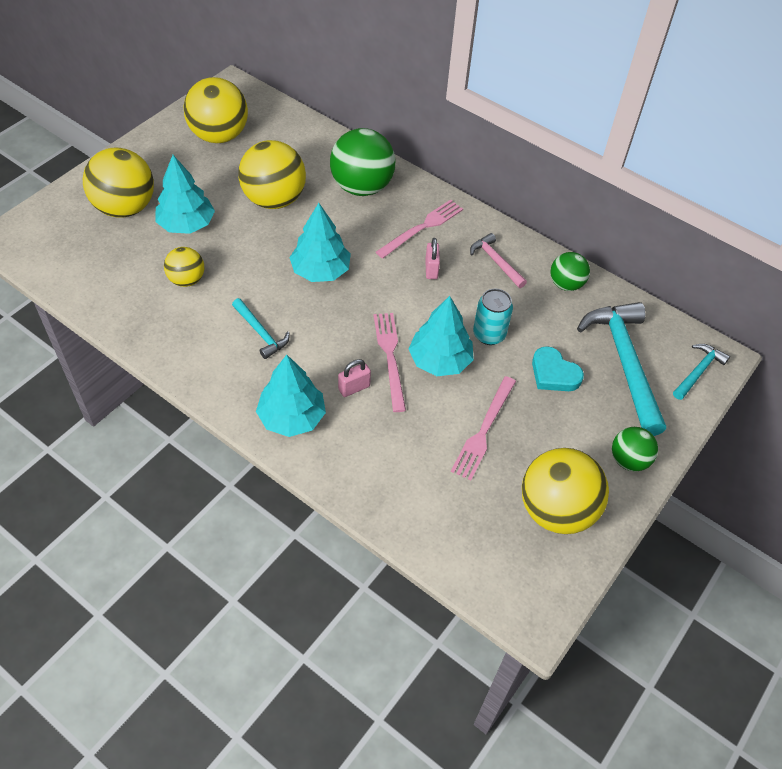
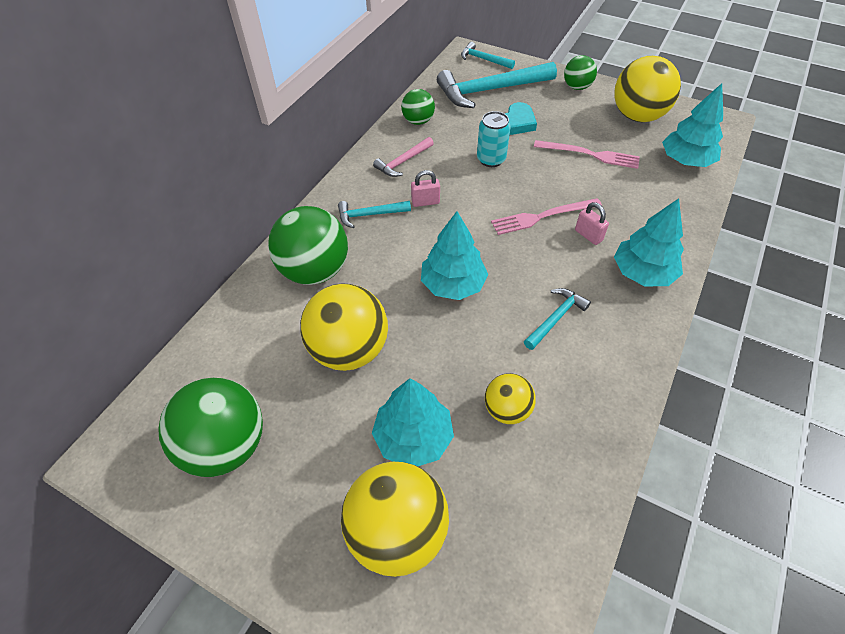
camera: 95 degrees left, 0 degrees up
(219, 136) = (226, 445): yellow ball -> green ball
(422, 228) = (369, 215): pink fork -> turquoise hammer
(439, 360) = (532, 185): turquoise tree -> turquoise tree (686, 161)

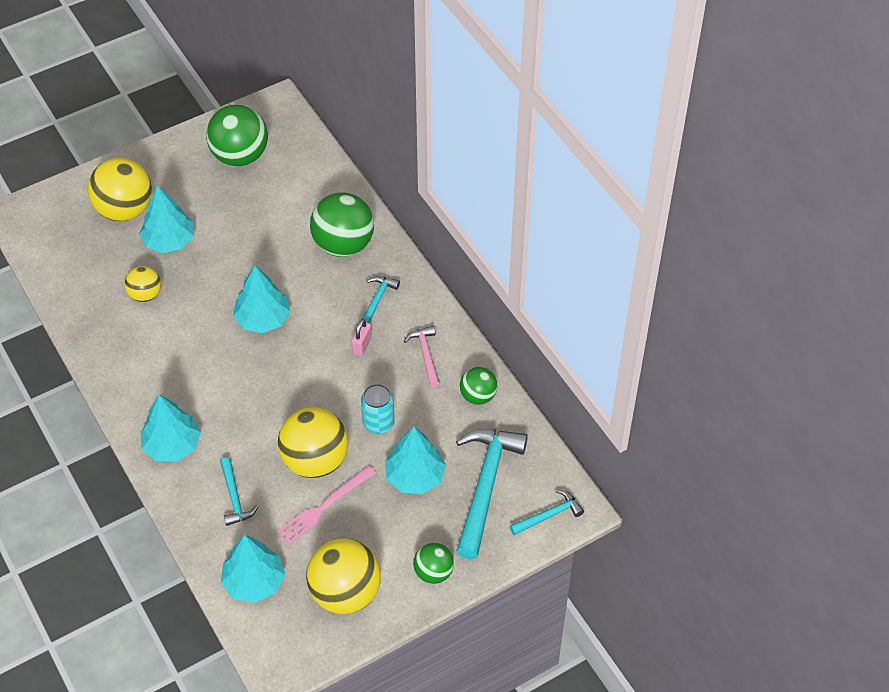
camera: 120 degrees right, 0 degrees up
(349, 350) = (257, 236): yellow ball -> yellow ball (315, 461)
(516, 123) = (415, 476): turquoise heart -> turquoise tree
(542, 216) = (280, 417): pink fork -> none
(556, 318) = (183, 362): turquoise hammer -> turquoise hammer (234, 498)
(588, 235) = (236, 435): pink padlock -> none

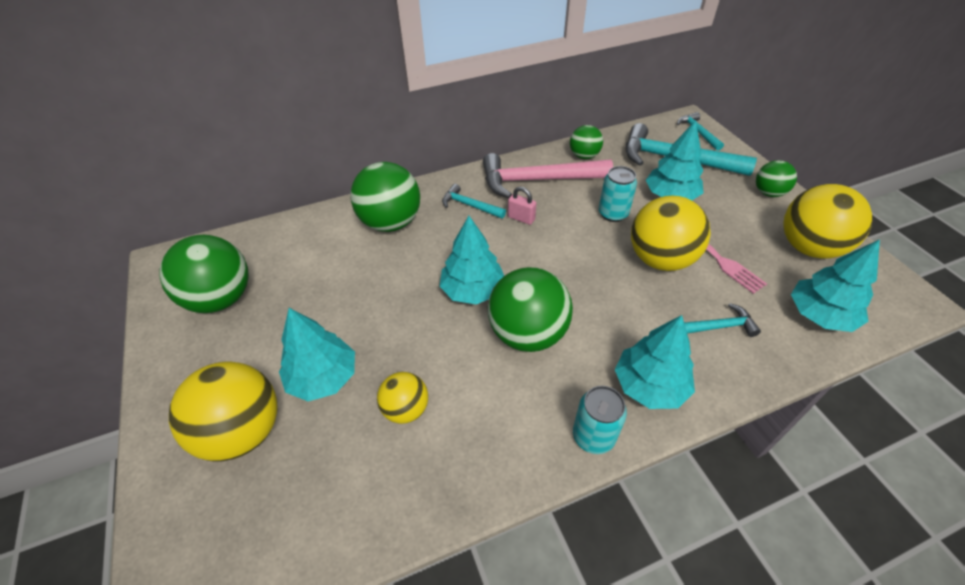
camera: 80 degrees left, 5 degrees down
(128, 408) = (593, 436): none -> turquoise can
(218, 362) = (527, 334): none -> green ball
(426, 355) = (537, 180): pink hammer -> pink hammer, size x1.98

